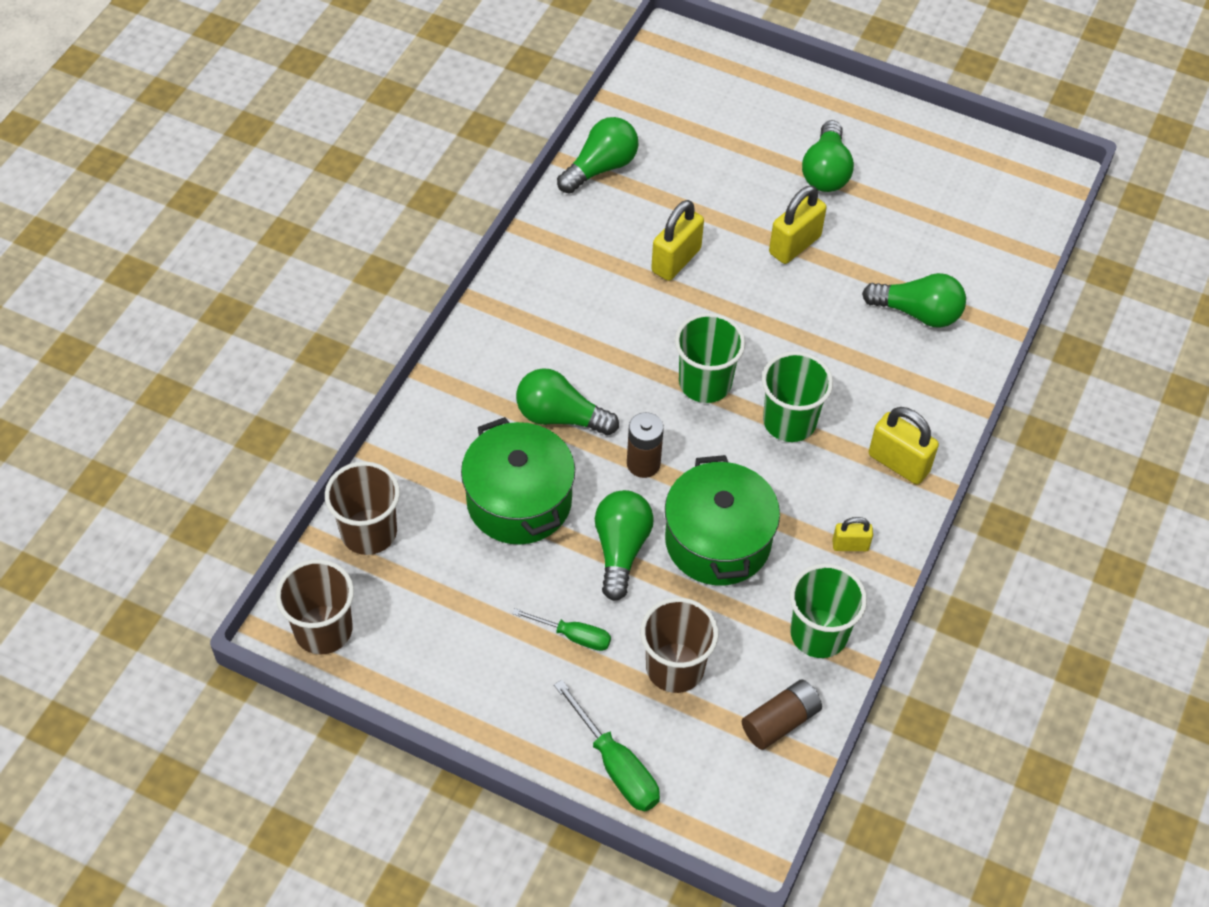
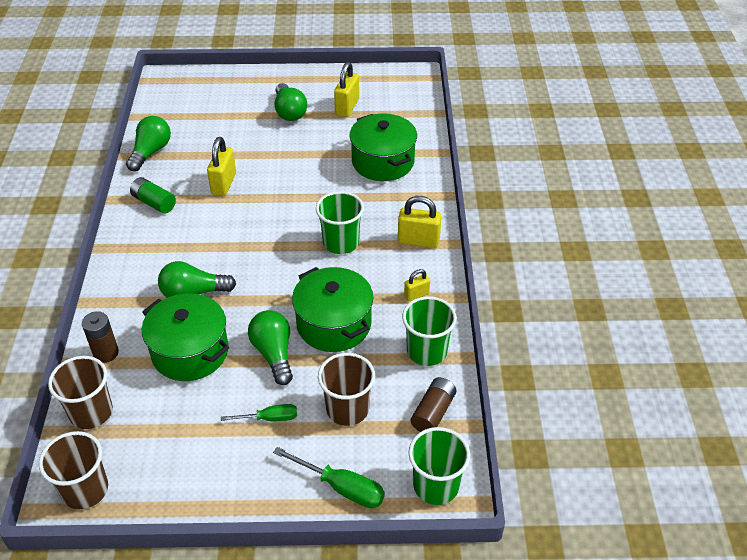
camera: 25 degrees left, 10 degrees down
(570, 254) = (154, 203): none -> green battery
(643, 464) = (262, 299): brown battery -> brown battery (106, 353)
(705, 383) = (277, 241): green cup -> green cup (436, 485)
(794, 245) = (292, 153): yellow padlock -> yellow padlock (347, 107)
(917, 312) = (383, 162): green light bulb -> green pot

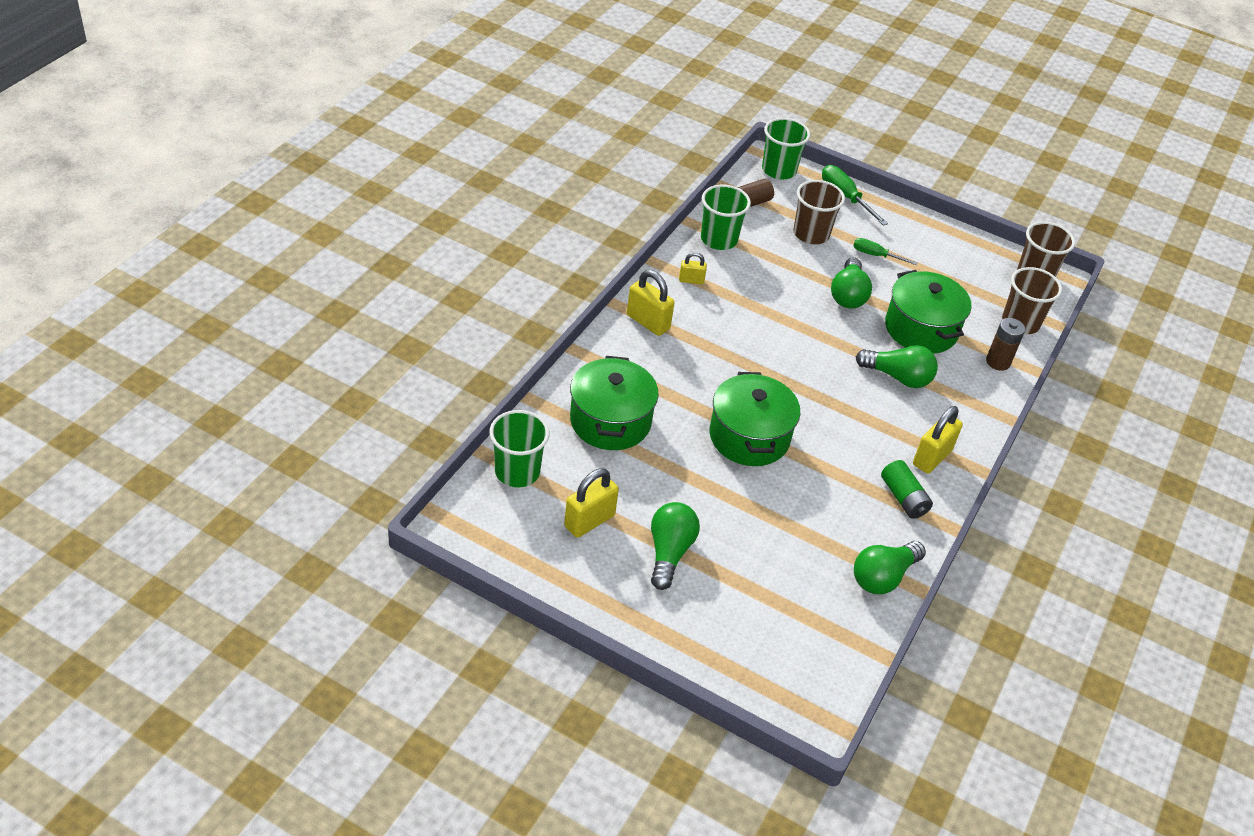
camera: 155 degrees left, 0 degrees up
(224, 184) = (811, 483): yellow padlock -> yellow padlock (932, 457)
(334, 324) = (782, 292): green pot -> green pot (749, 437)
(341, 243) = (725, 356): green cup -> green cup (517, 472)

